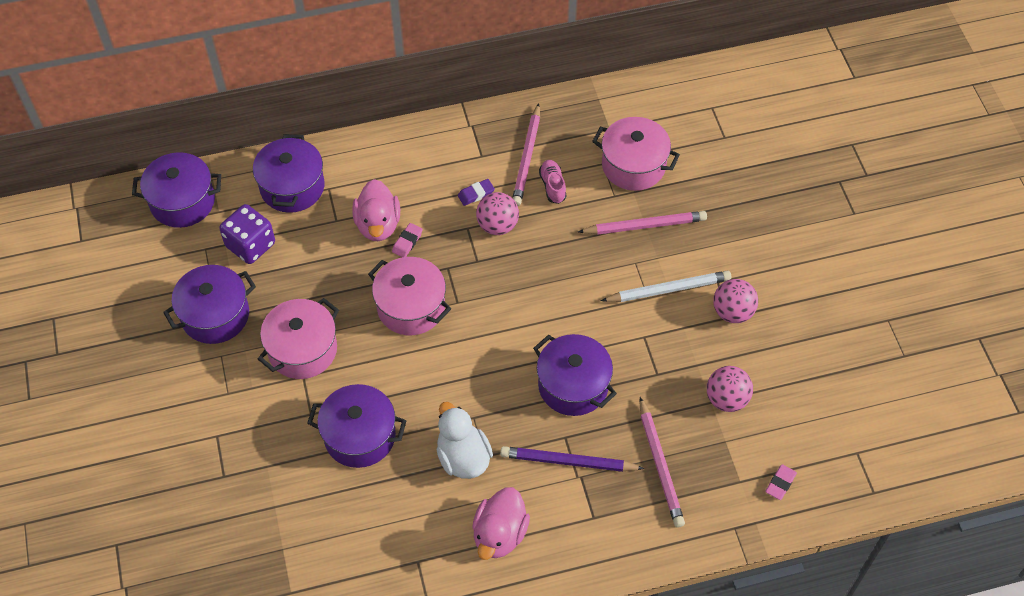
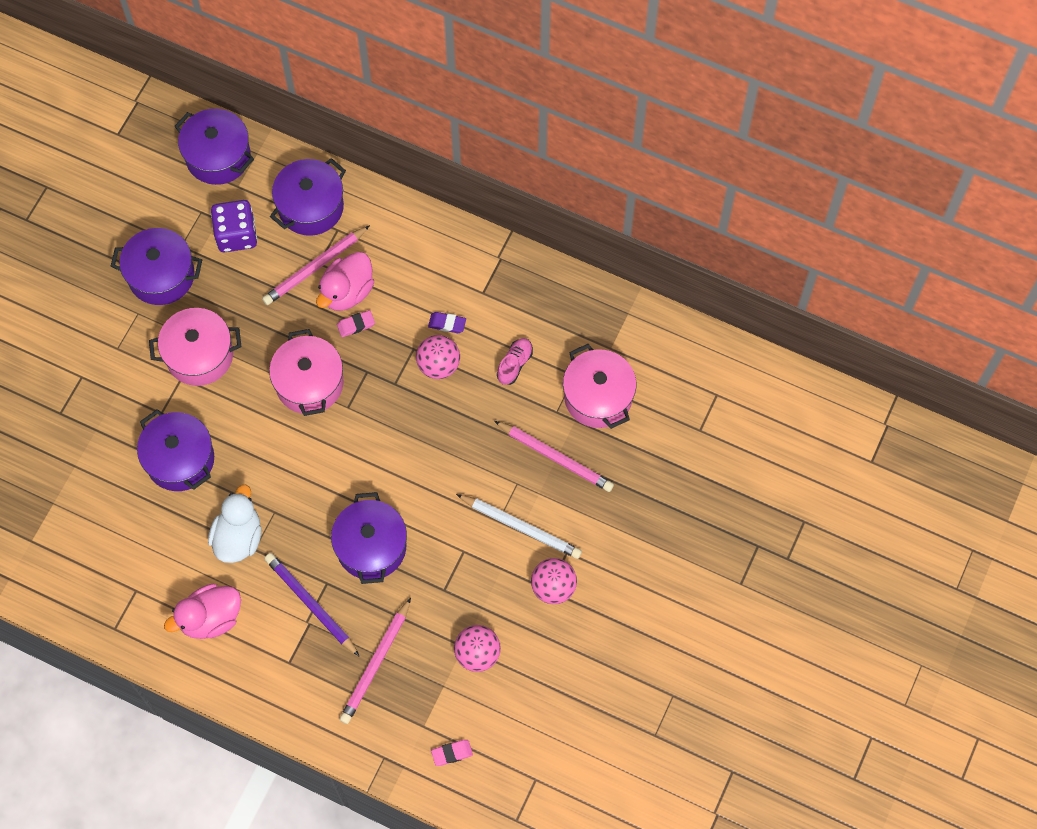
camera: 40 degrees right, 10 degrees up
(526, 158) = (517, 323): pink pencil -> pink pencil (314, 267)

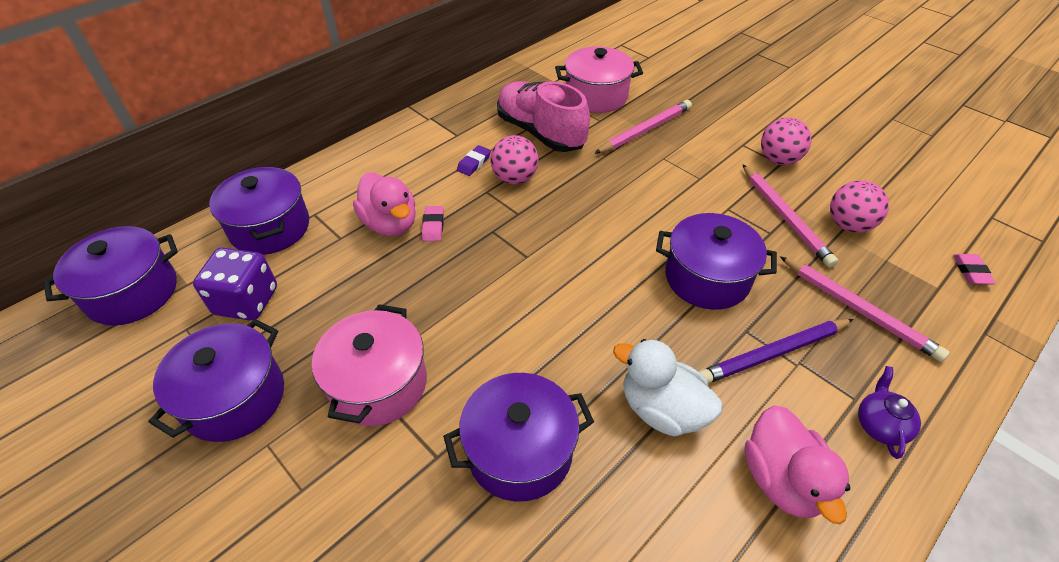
camera: 70 degrees left, 20 degrees down
(271, 678) = (879, 425): none -> purple teapot
(309, 383) = (480, 282): pink pot -> none
(314, 267) = (342, 242): pink pencil -> pink pencil (785, 217)
(514, 364) = (540, 132): pink shoe -> pink shoe, size x2.14
(521, 528) = (711, 165): white pencil -> none

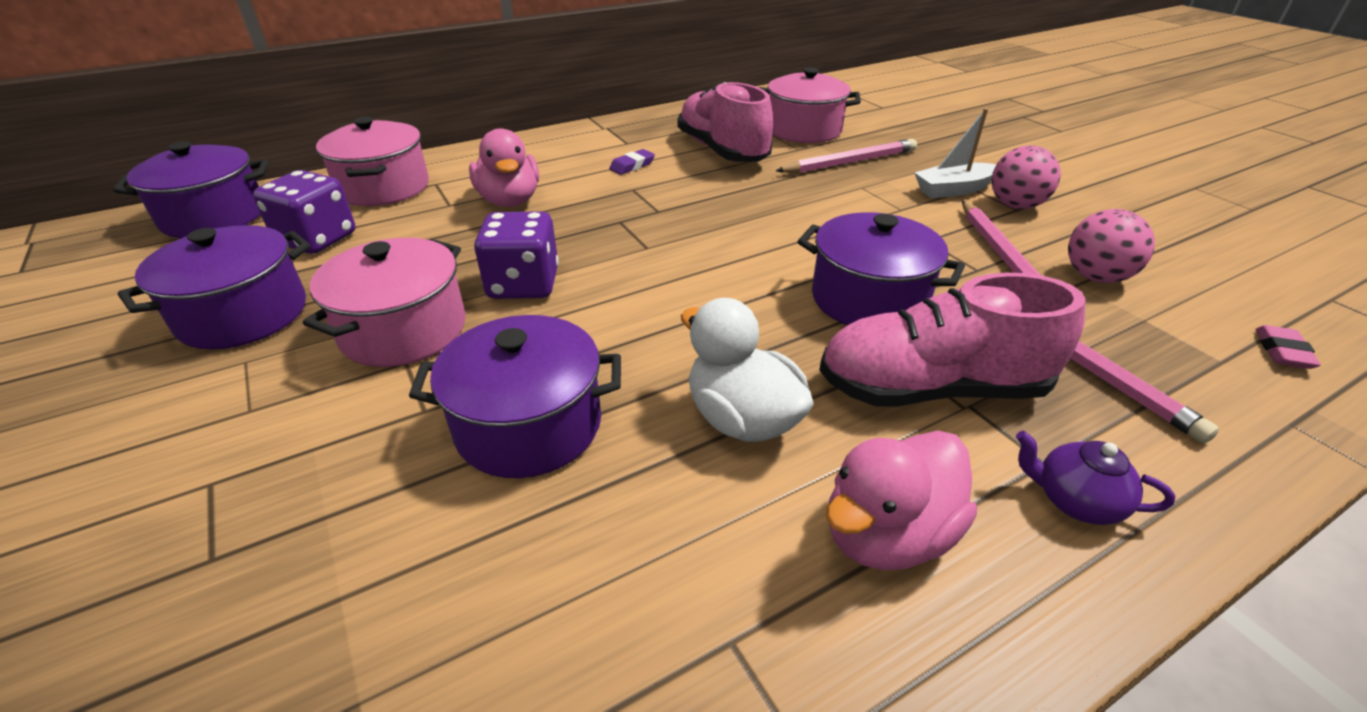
camera: 15 degrees right, 10 degrees down
(270, 228) = (383, 188): purple pot -> pink pot
(433, 226) = (555, 208): pink eraser -> none
(449, 316) = (523, 284): none -> purple dice
(514, 178) = (671, 182): pink ball -> none
(731, 149) = (954, 190): none -> white boat
(772, 353) = (931, 388): purple pencil -> pink shoe
(781, 479) = (887, 534): pink duck -> pink duck turned 45 degrees clockwise
(879, 425) = (1074, 501): purple teapot -> purple teapot turned 90 degrees counterclockwise

